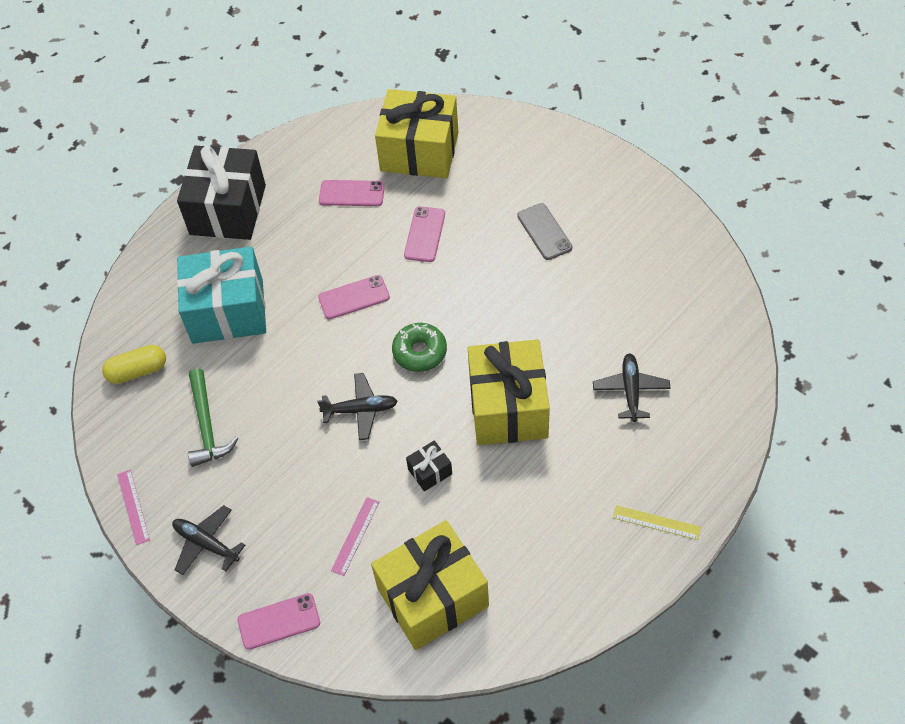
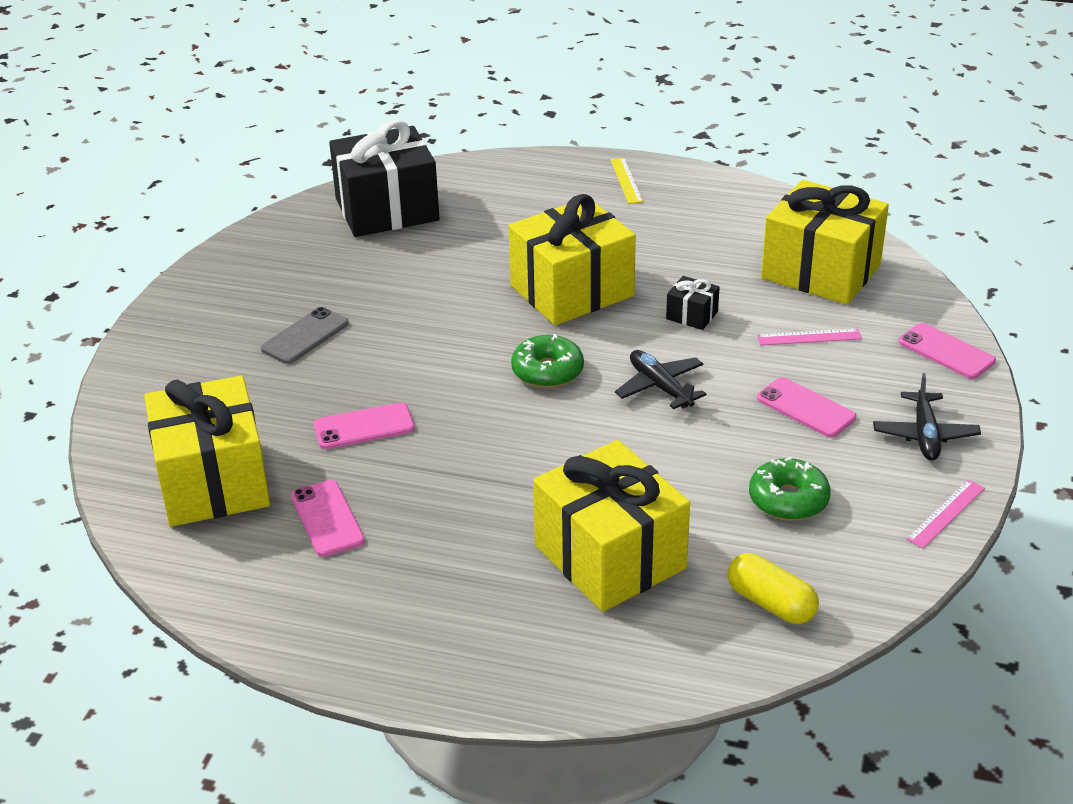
camera: 120 degrees left, 20 degrees down
(207, 426) = (788, 499): green hammer -> green donut
(227, 210) = (430, 639): black gift -> black gift (387, 210)
(227, 311) = (610, 557): turquoise gift -> yellow gift
(354, 297) = (505, 450): pink phone -> pink phone (805, 408)
(630, 390) = (491, 227): black plane -> none

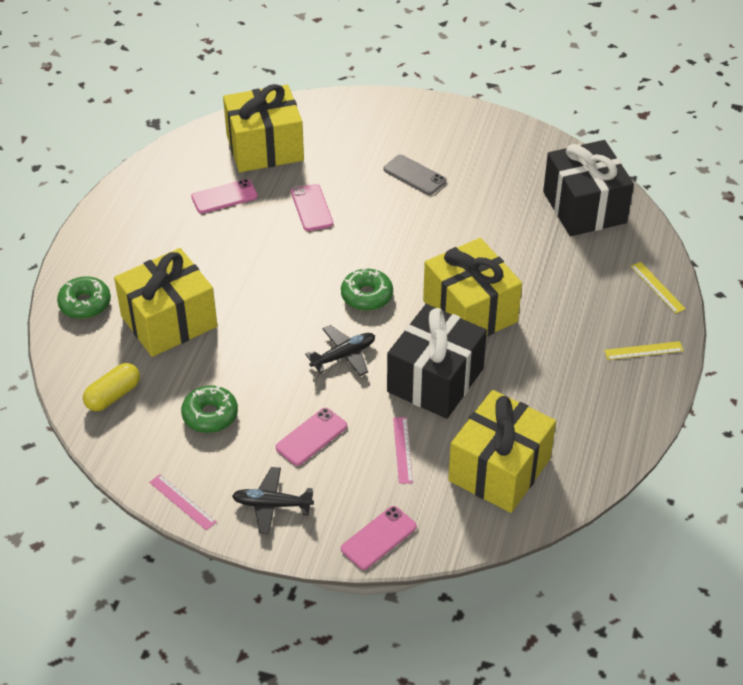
camera: 90 degrees right, 10 degrees up
(526, 169) = (657, 287): none -> yellow ruler
(577, 660) = (85, 304): none -> green donut
(692, 315) = (435, 380): black gift -> black gift, size x2.39

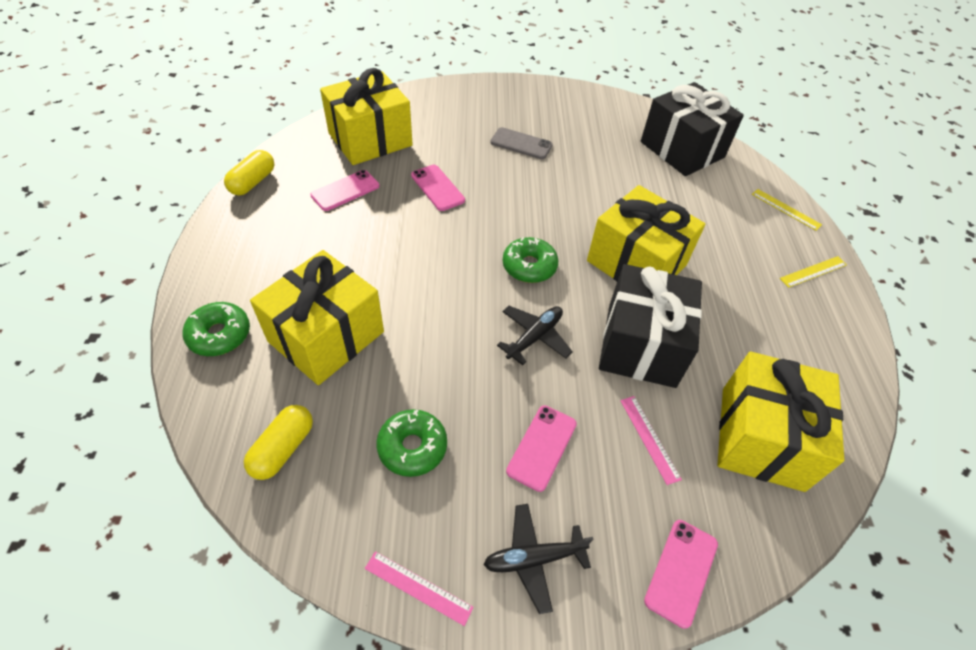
camera: 20 degrees left, 5 degrees up
(143, 175) = (253, 182): none -> yellow capsule

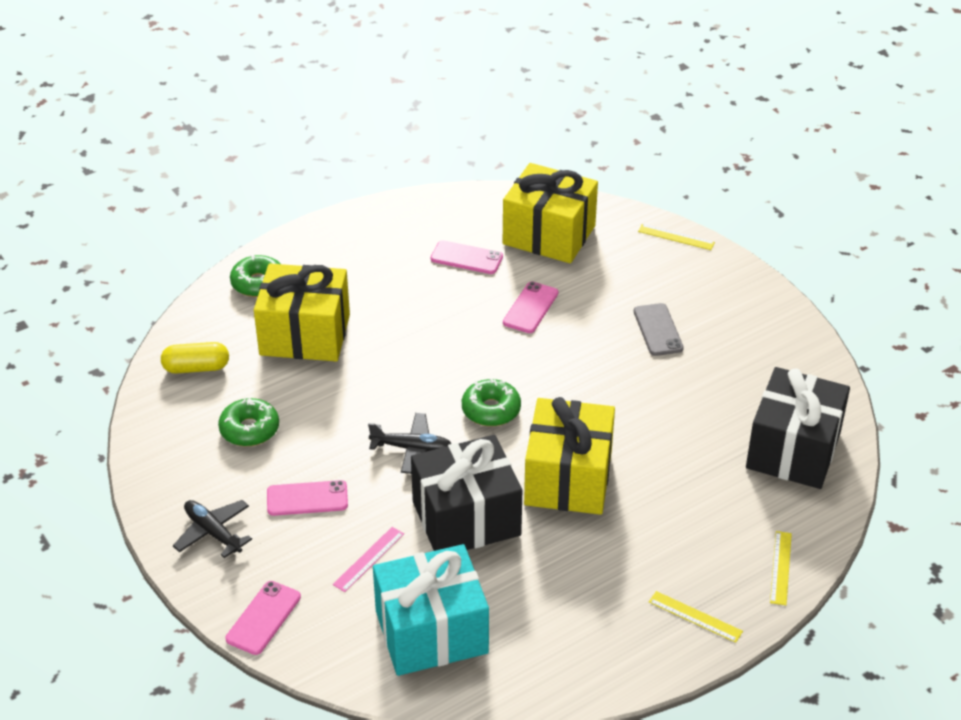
camera: 60 degrees right, 10 degrees down
(253, 182) = (421, 204): yellow capsule -> none
(418, 587) = (150, 484): pink ruler -> none
(439, 90) = (676, 237): none -> yellow ruler
(681, 571) = (263, 618): pink phone -> pink phone turned 60 degrees counterclockwise
(761, 438) = (431, 632): yellow gift -> turquoise gift

